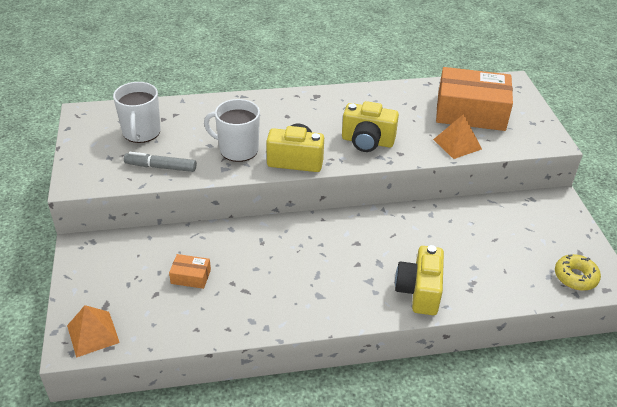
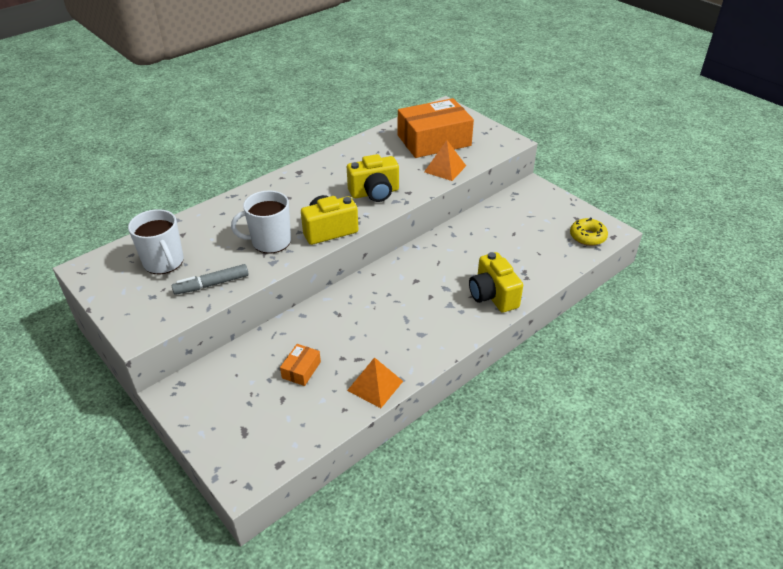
camera: 30 degrees left, 0 degrees up
(93, 333) = (254, 460): orange pyramid -> orange pyramid (375, 385)
(191, 276) = (301, 370): orange box -> orange box turned 45 degrees counterclockwise

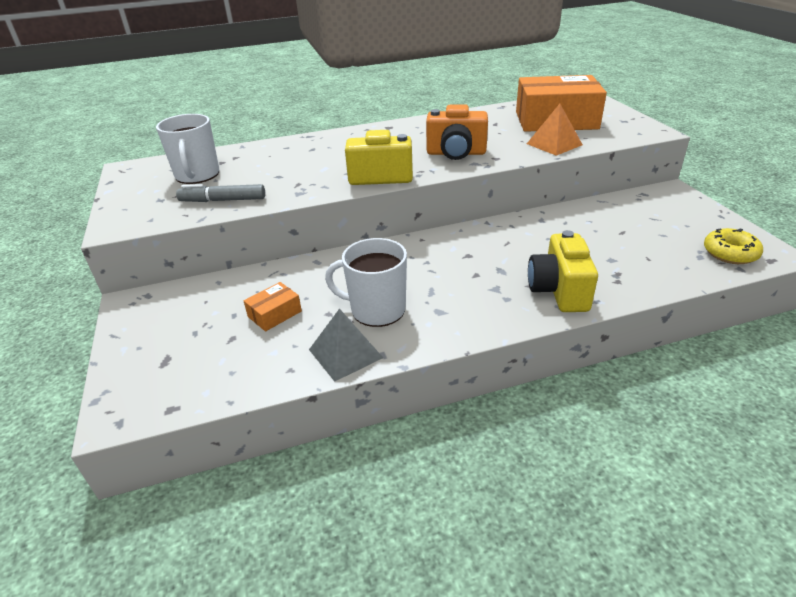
camera: 25 degrees right, 5 degrees down
(270, 241) = (311, 176): white mug -> white mug (376, 310)
(374, 193) = (456, 153): yellow camera -> orange camera
(375, 385) = (345, 353): orange pyramid -> grey pyramid

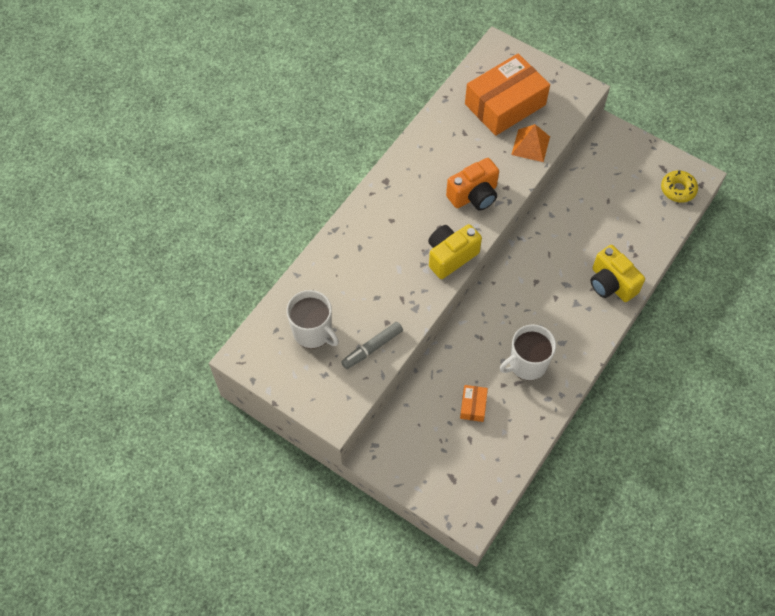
camera: 40 degrees left, 25 degrees up
(345, 353) = (542, 406): grey pyramid -> none

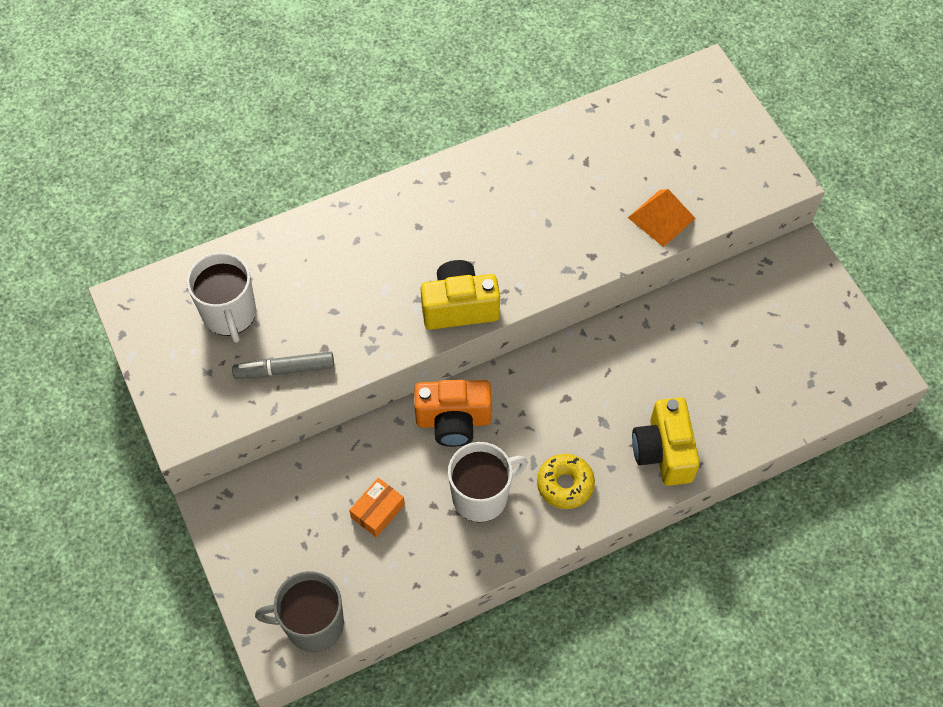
camera: 30 degrees right, 0 degrees up
(474, 195) = (542, 246): orange camera -> orange camera (453, 421)
(481, 493) = (313, 624): none -> grey mug
(505, 104) = (664, 150): orange box -> none
(527, 364) = (481, 496): white mug -> white mug turned 150 degrees clockwise
(678, 190) = (842, 375): yellow donut -> yellow donut (565, 484)

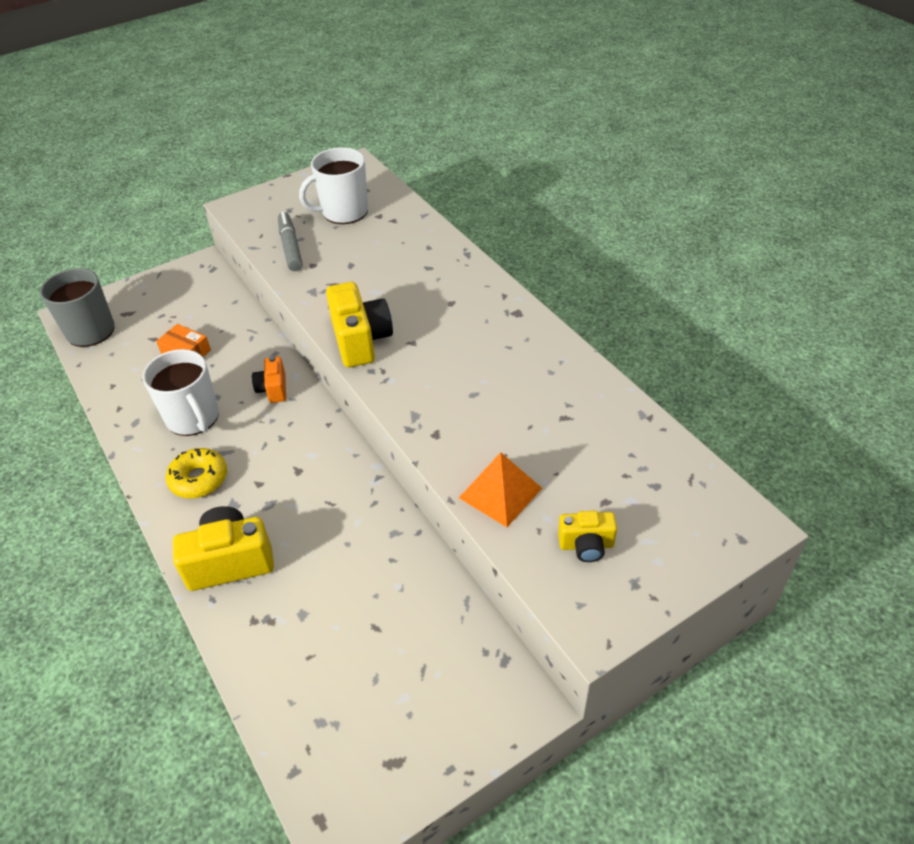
camera: 85 degrees right, 15 degrees down
(453, 421) = (273, 389): orange camera -> orange camera, size x0.57
(716, 171) = (586, 545): none -> yellow camera

